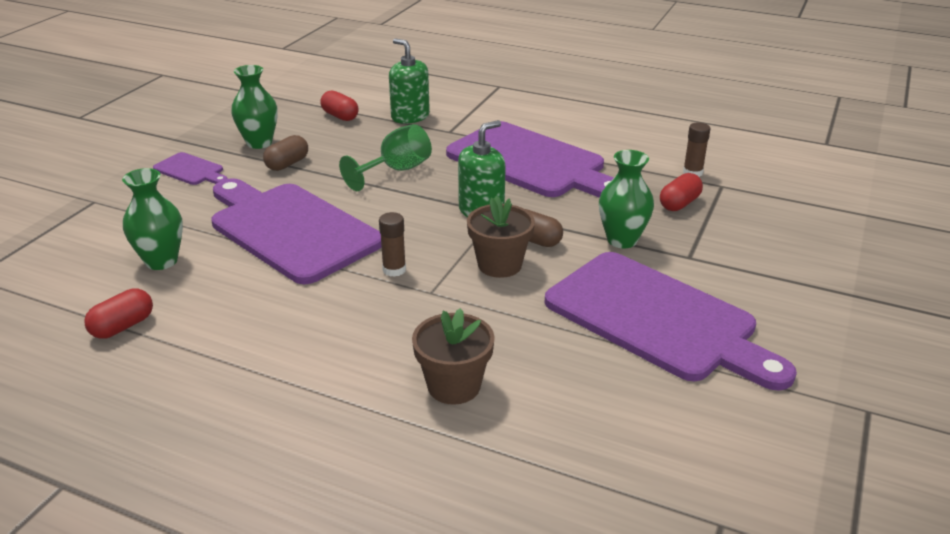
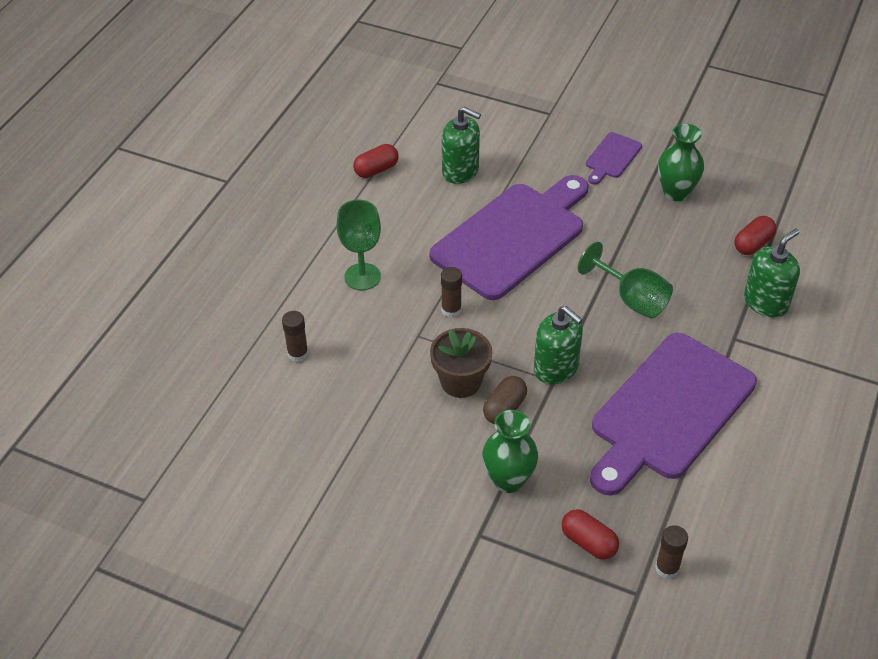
camera: 90 degrees right, 15 degrees up
(123, 326) = (376, 170): red capsule -> red capsule turned 75 degrees counterclockwise
(161, 261) = (460, 171): green vase -> green soap dispenser
(287, 164) = (634, 218): brown capsule -> none
(325, 335) = (362, 277): none -> green goblet
(454, 386) = (298, 354): brown flower pot -> brown glue stick
(657, 319) = (375, 493): purple cutting board -> none

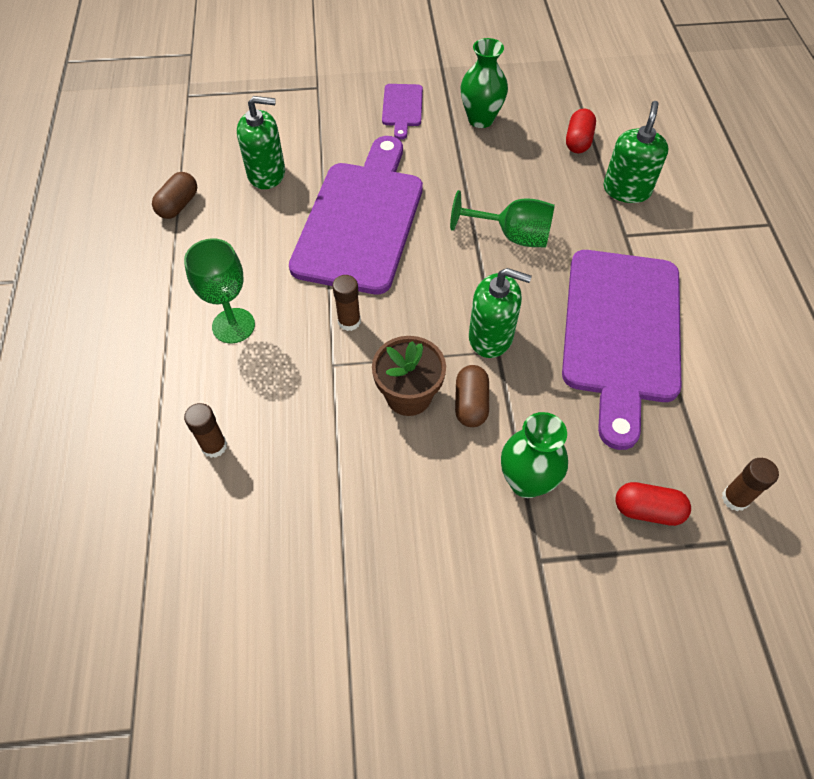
camera: 30 degrees left, 10 degrees up
(376, 170) = (178, 205): red capsule -> brown capsule

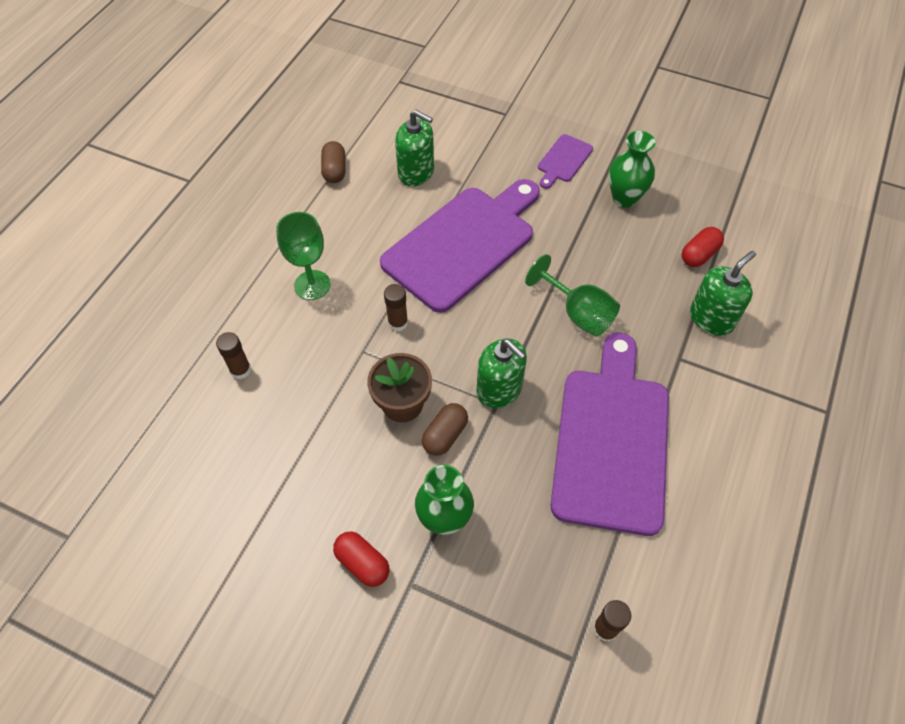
camera: 30 degrees right, 0 degrees up
(178, 205) = (335, 170): brown capsule -> brown capsule turned 60 degrees counterclockwise
(621, 332) = (611, 440): purple cutting board -> purple cutting board turned 150 degrees clockwise
(647, 510) = (524, 595): red capsule -> red capsule (362, 563)

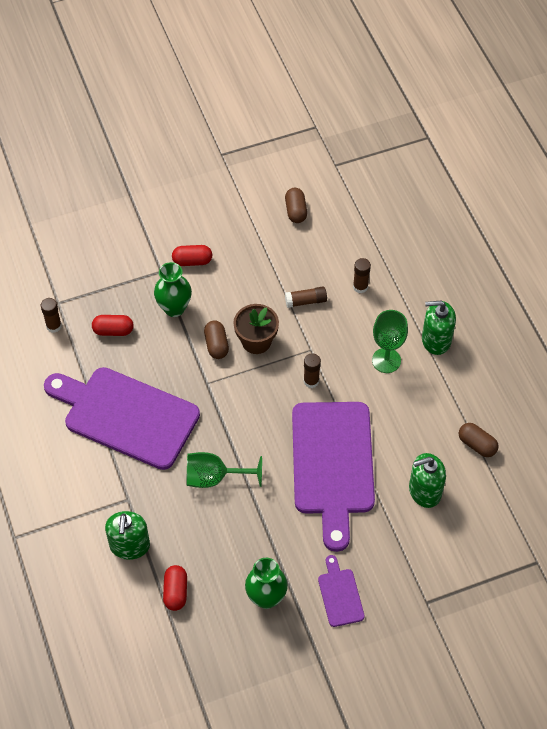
camera: 135 degrees right, 0 degrees up
(183, 518) = (296, 211): none -> brown capsule
(307, 402) = (305, 301): none -> brown glue stick
(499, 389) = (213, 392): green soap dispenser -> green soap dispenser (436, 340)
(539, 554) = (113, 331): none -> red capsule
(611, 440) = (126, 415): purple cutting board -> purple cutting board turned 150 degrees clockwise

